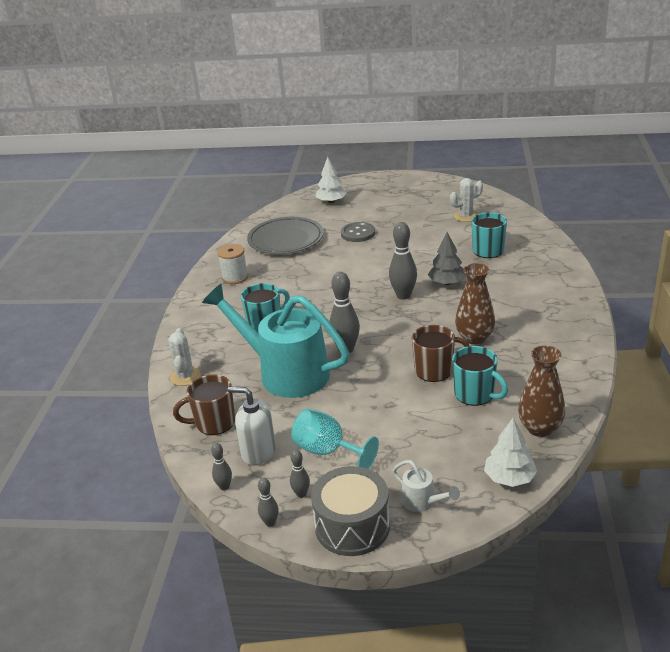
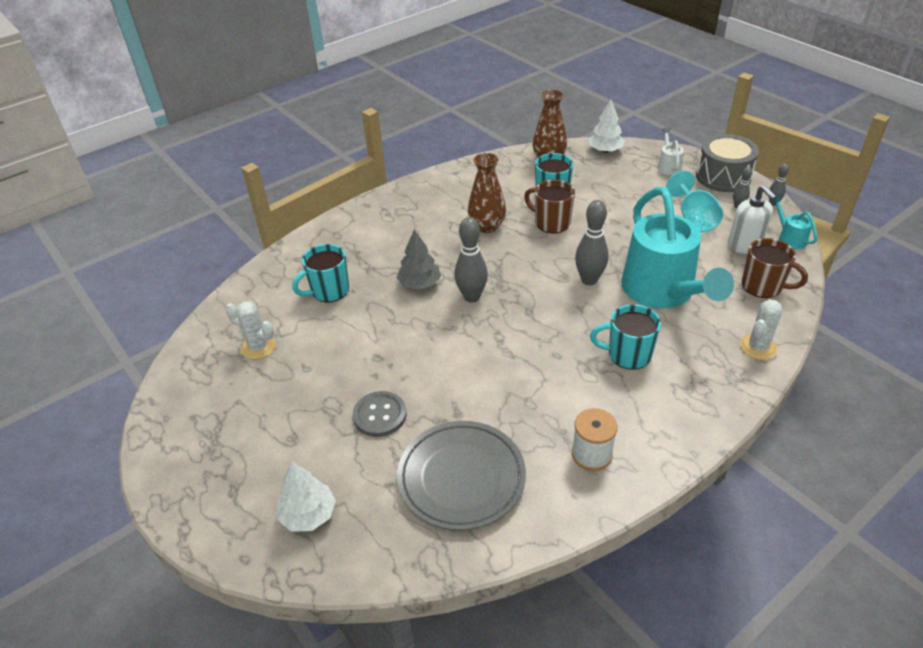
camera: 135 degrees left, 10 degrees up
(224, 487) = (789, 238): grey bowling pin -> turquoise watering can

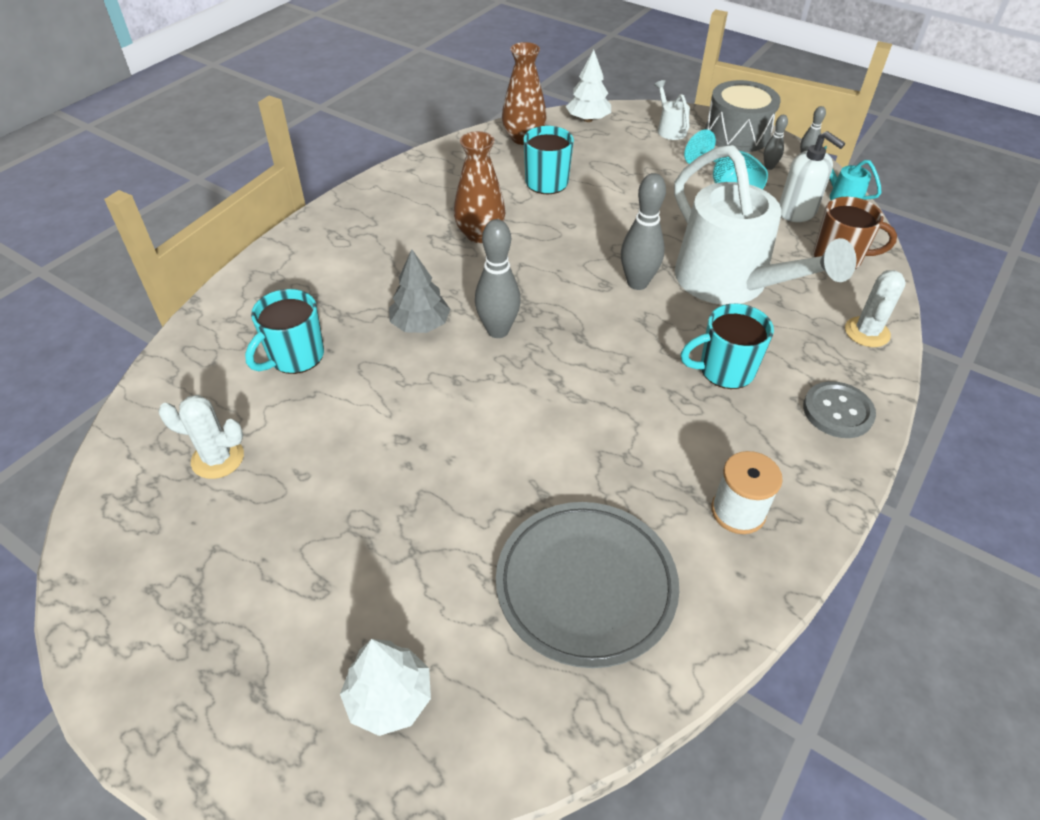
camera: 20 degrees left, 5 degrees up
(380, 415) = (437, 521): grey button -> grey button (837, 411)
(551, 223) = (560, 217): brown mug -> none
(662, 292) = (731, 284): turquoise watering can -> white watering can

